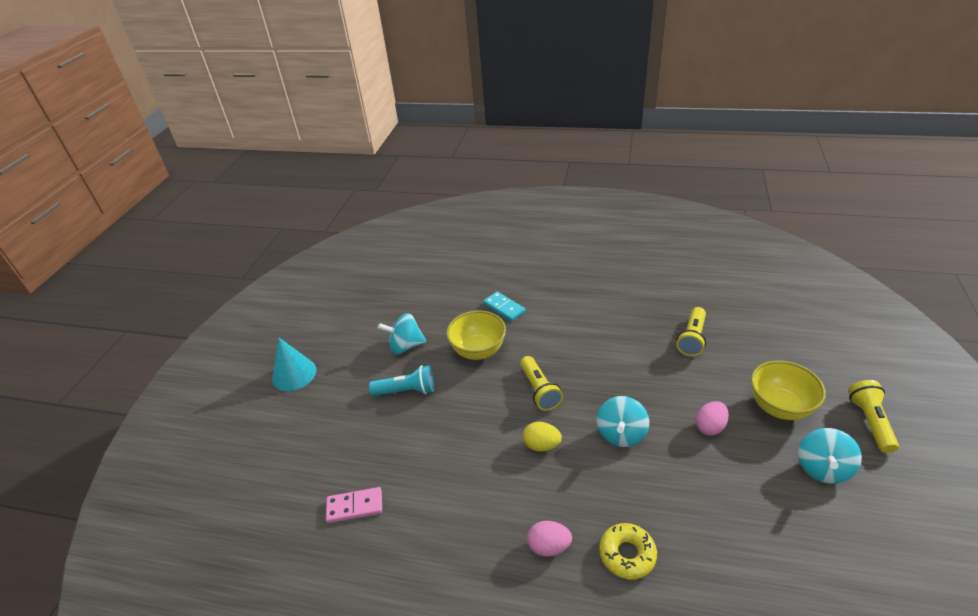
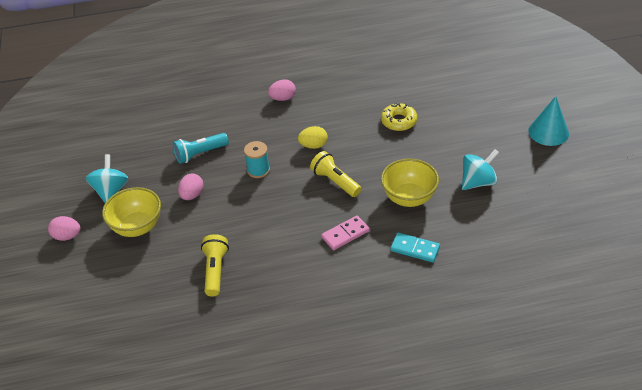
camera: 155 degrees right, 5 degrees up
(355, 506) = (414, 79): pink domino -> pink domino (345, 234)
(406, 391) = (443, 149): turquoise flashlight -> turquoise flashlight (200, 154)
(621, 434) = (258, 170): turquoise spinning top -> turquoise spool
(627, 554) = (235, 109): yellow donut -> yellow donut (398, 121)
(870, 422) = (67, 236): yellow flashlight -> pink egg

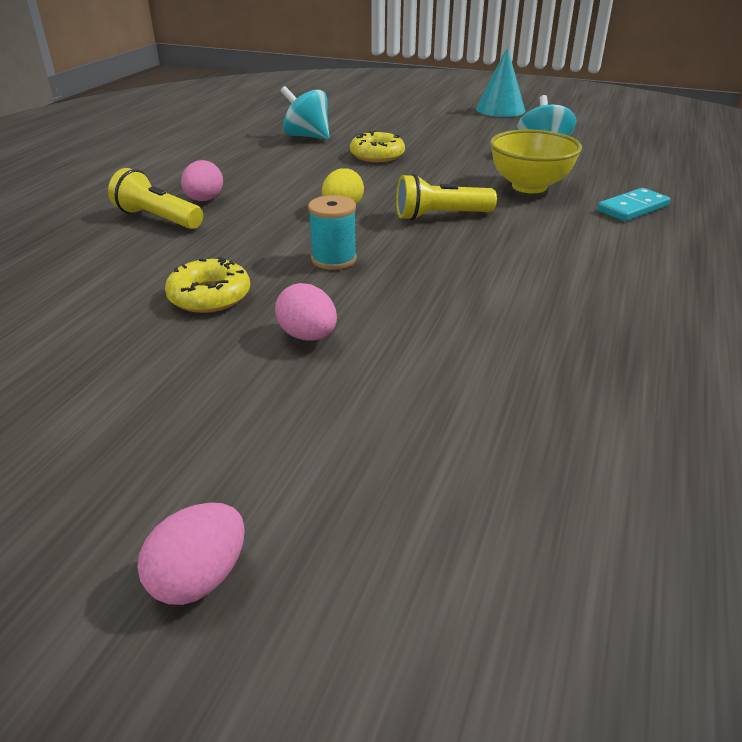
camera: 60 degrees left, 10 degrees down
(111, 191) = (143, 437): turquoise spinning top -> turquoise spinning top (307, 136)
(137, 227) = (315, 434): yellow bowl -> none
(200, 154) = (209, 296): turquoise flashlight -> yellow donut
(215, 271) = (550, 372): yellow flashlight -> yellow flashlight (158, 219)
(345, 234) = (561, 239): pink domino -> none

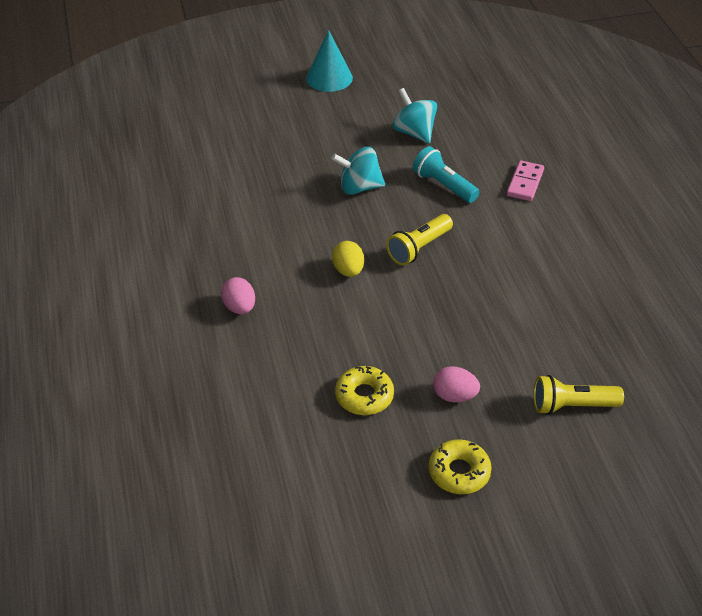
camera: 35 degrees left, 10 degrees up
(158, 219) = (234, 344): yellow flashlight -> yellow flashlight (572, 405)
(199, 578) = (558, 546): pink egg -> none
(307, 136) = (216, 187): turquoise spinning top -> turquoise spinning top (359, 187)
(334, 259) = (399, 325): turquoise spool -> none
(377, 155) = (302, 191): yellow donut -> yellow donut (459, 472)
(529, 186) = (444, 185): yellow bowl -> turquoise flashlight
(632, 208) = (525, 183): turquoise domino -> pink domino

